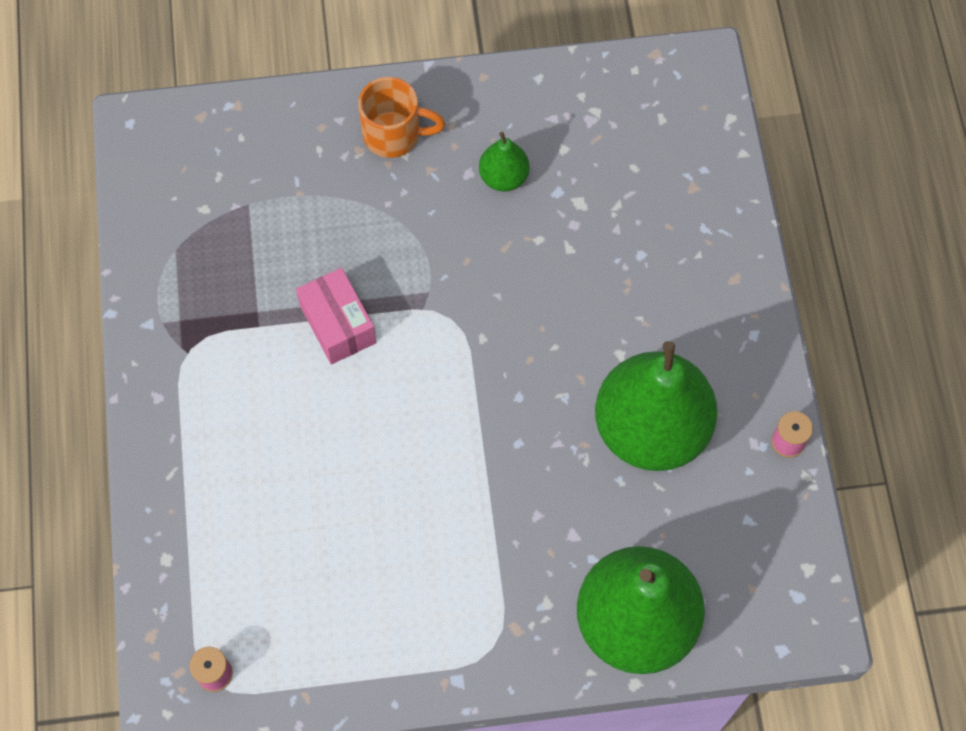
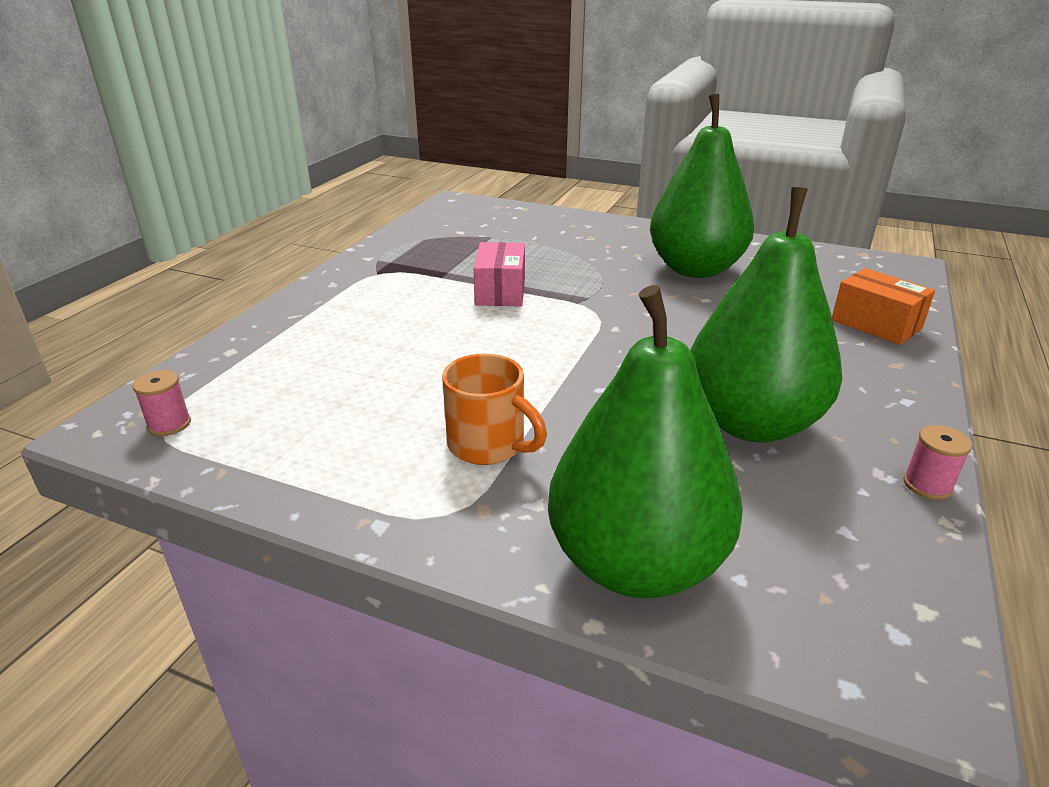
camera: 30 degrees right, 35 degrees down
(394, 134) = (623, 237): orange mug -> orange mug (488, 445)
(503, 177) = (695, 269): green pear -> green pear, size x2.21
(703, 213) = (876, 324): none -> orange box

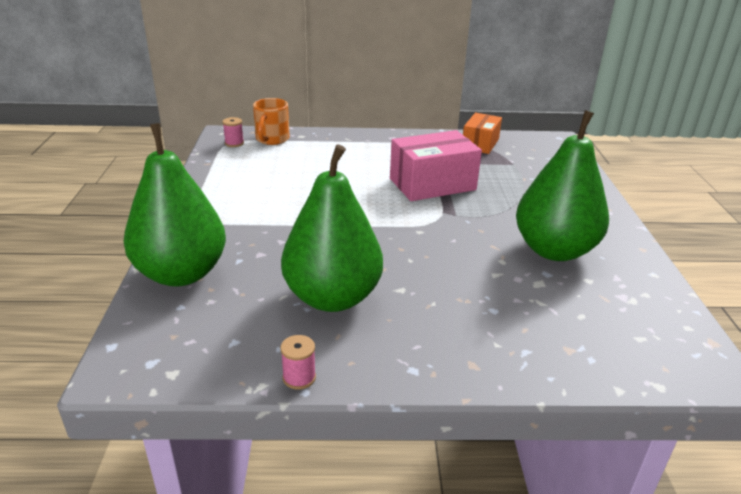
camera: 65 degrees right, 0 degrees up
(488, 445) = (258, 216): orange mug -> orange mug (272, 139)
(500, 291) = (432, 184): pink box -> pink box, size x1.59
(876, 324) = (542, 352): orange box -> orange box (480, 144)

